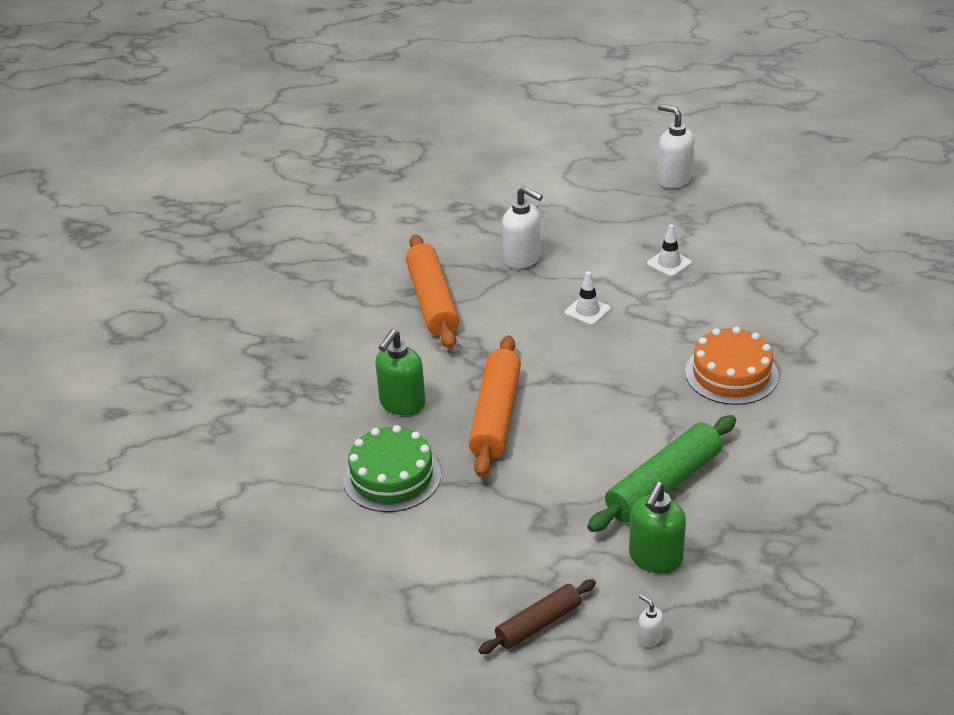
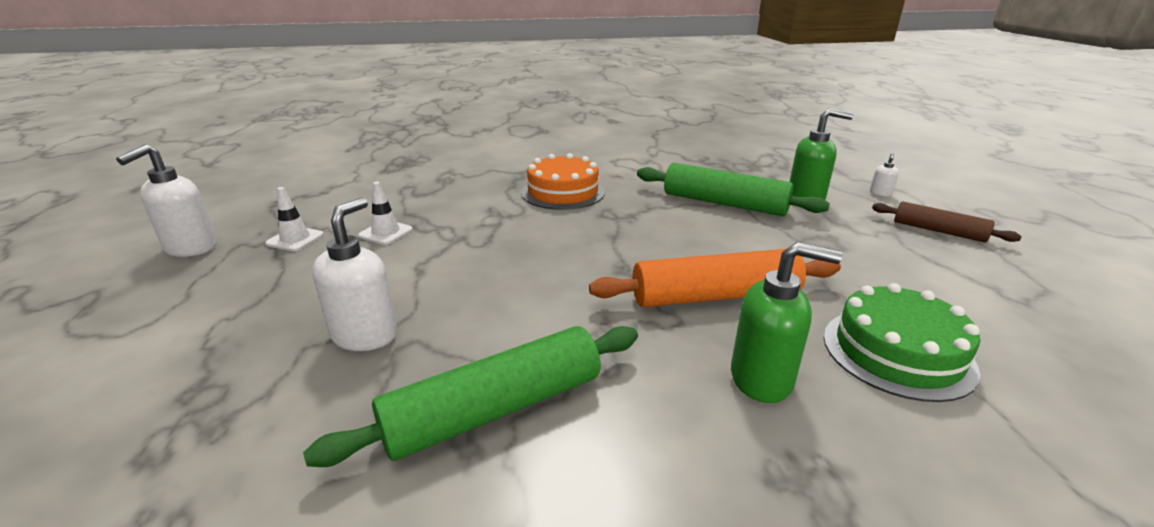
camera: 110 degrees left, 10 degrees down
(433, 301) = (495, 409): orange rolling pin -> green rolling pin
(587, 311) = (487, 267): white traffic cone -> white traffic cone (295, 239)

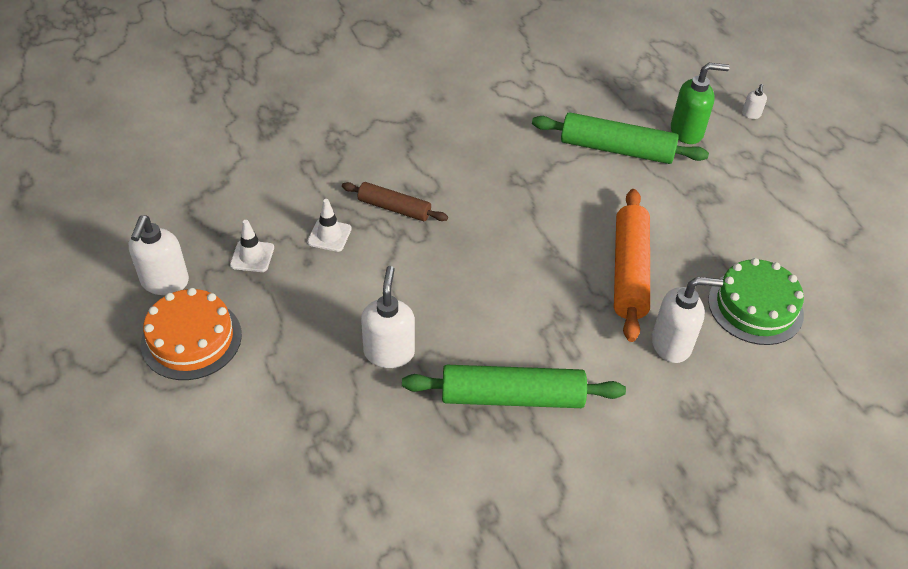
camera: 15 degrees left, 20 degrees up
(495, 409) = (512, 396): green rolling pin -> green rolling pin turned 45 degrees clockwise
(563, 192) = (463, 150): orange cake -> orange cake (191, 339)
(715, 295) = (629, 271): orange rolling pin -> orange rolling pin turned 60 degrees counterclockwise
(762, 379) = (672, 344): green soap dispenser -> white soap dispenser
(938, 231) = (794, 166): brown rolling pin -> brown rolling pin (394, 208)

